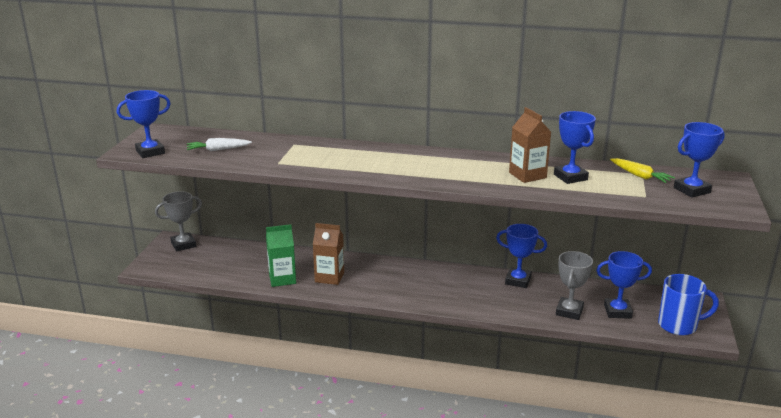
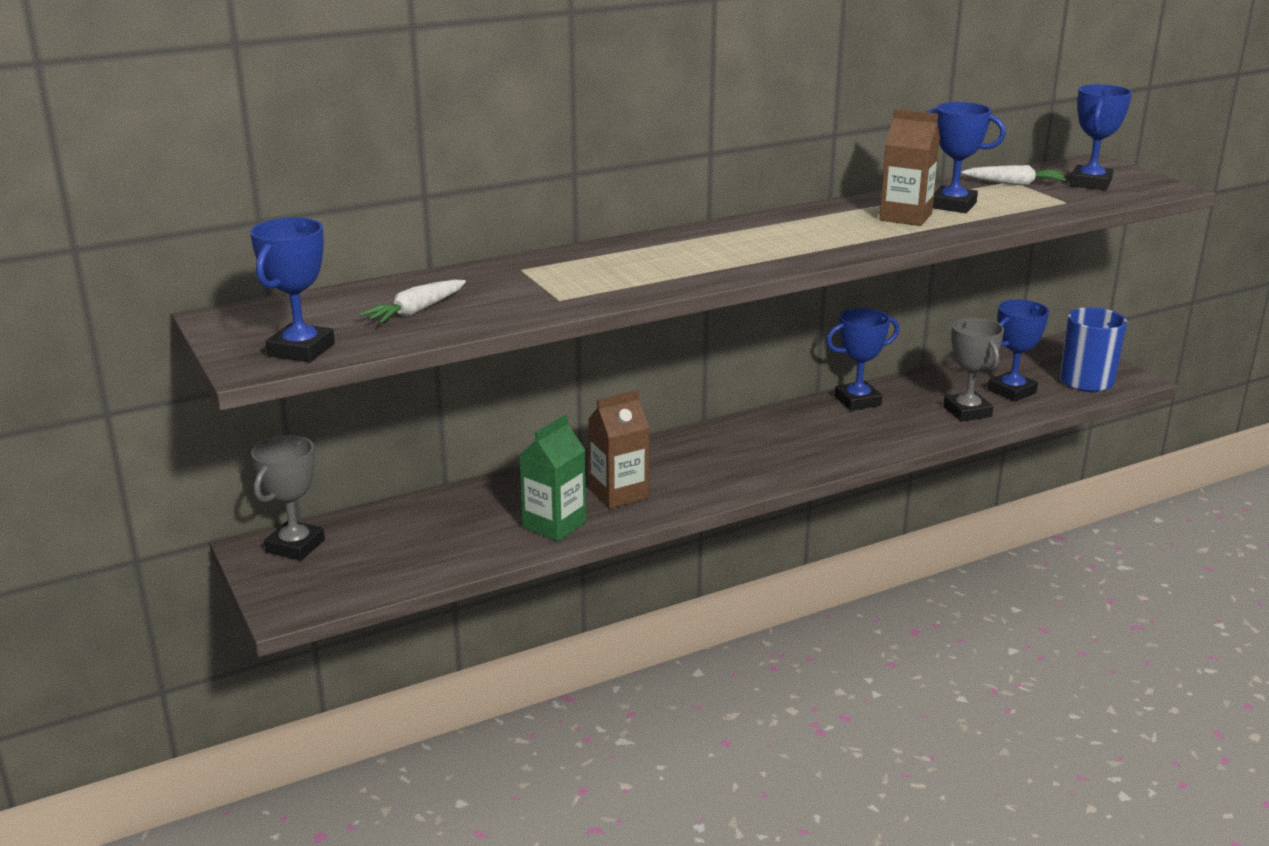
camera: 40 degrees left, 0 degrees up
(640, 176) = (1014, 184): yellow carrot -> white carrot

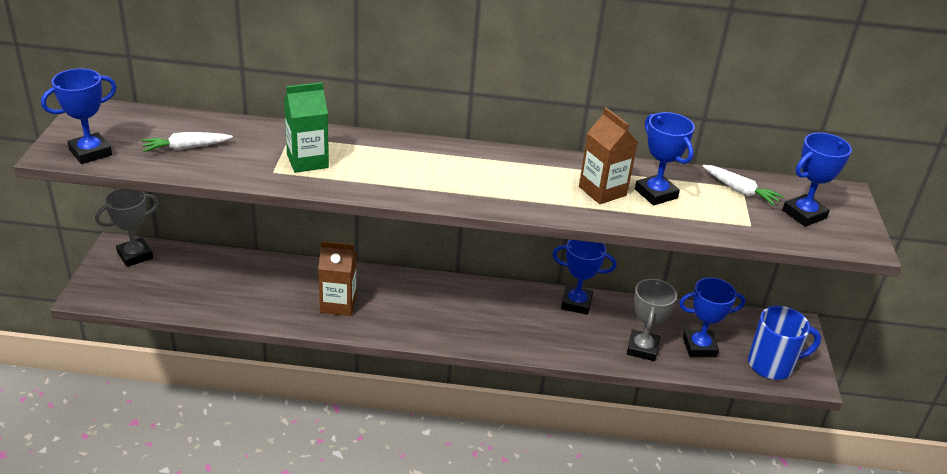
camera: 30 degrees right, 10 degrees up
(554, 525) = (276, 308): green carton -> green carton (307, 161)

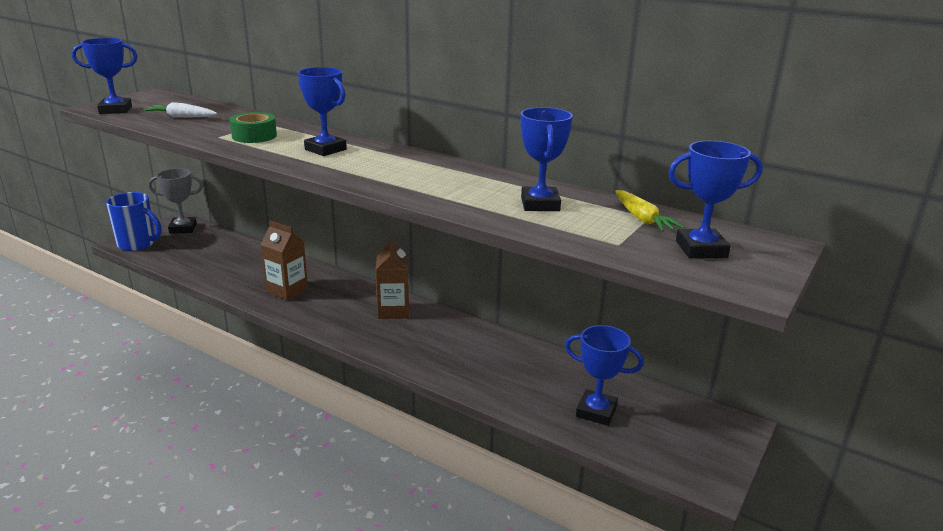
camera: 30 degrees right, 10 degrees down
(307, 161) = (254, 136): green carton -> green tape
(576, 303) = (498, 342): blue trophy -> blue trophy (325, 149)
(602, 191) = (485, 193): brown carton -> brown carton (393, 311)
(642, 348) = (529, 395): grey trophy -> none
(739, 191) = (642, 219): white carrot -> yellow carrot
(772, 365) = (670, 453): blue mug -> blue mug (138, 244)

